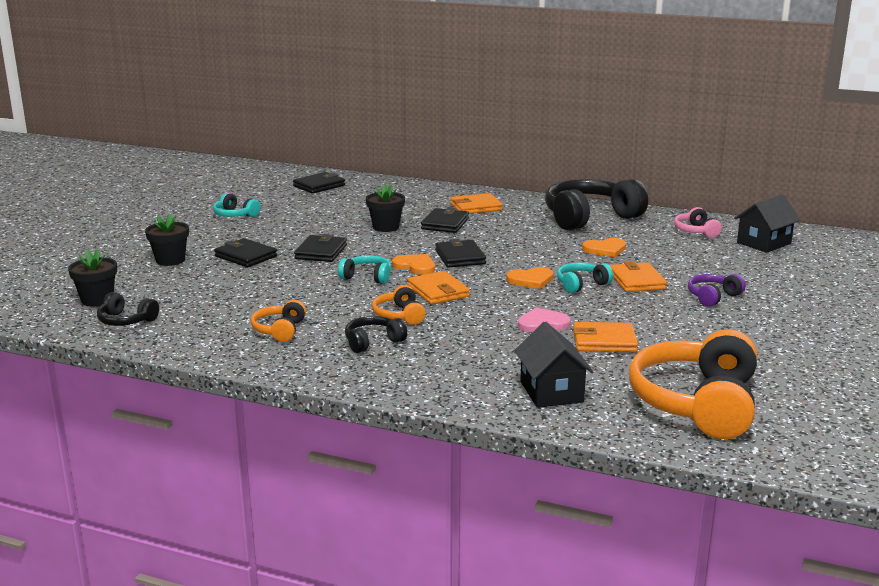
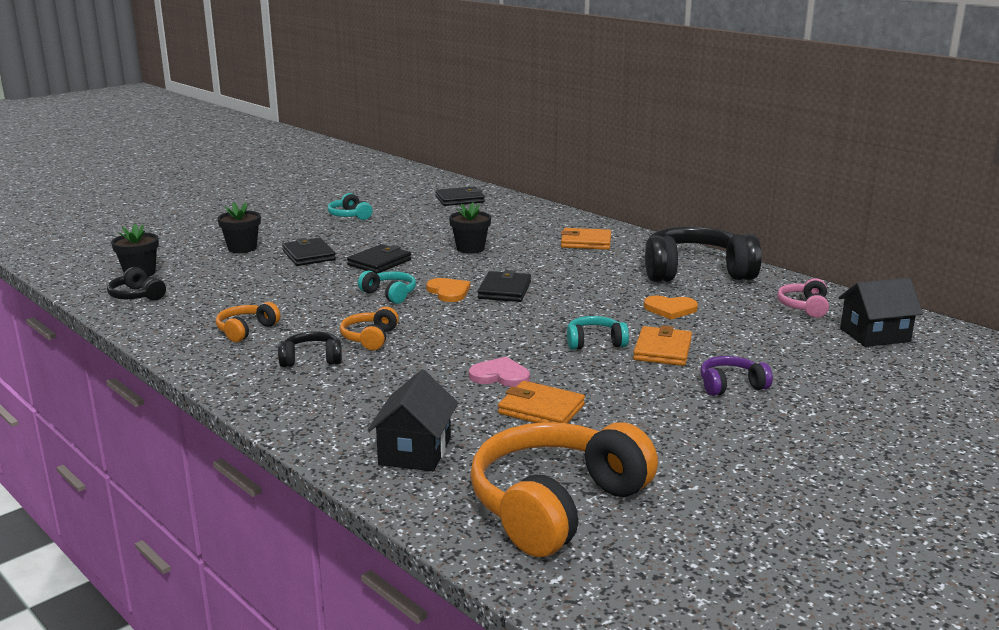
camera: 25 degrees right, 0 degrees up
(438, 291) = (438, 321): orange wallet -> none
(445, 224) = (533, 254): black wallet -> none
(531, 280) = (547, 327): orange heart -> none

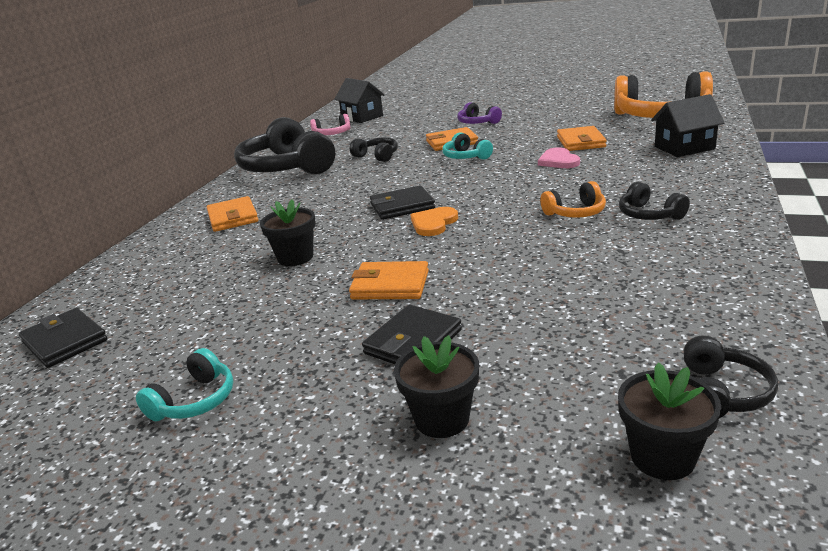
camera: 115 degrees left, 5 degrees up
(246, 330) = (658, 265): orange headphones -> none
(379, 262) = (390, 285): black wallet -> orange wallet
(390, 294) = (474, 243): turquoise headphones -> none
(670, 309) = (377, 156): orange heart -> black headphones

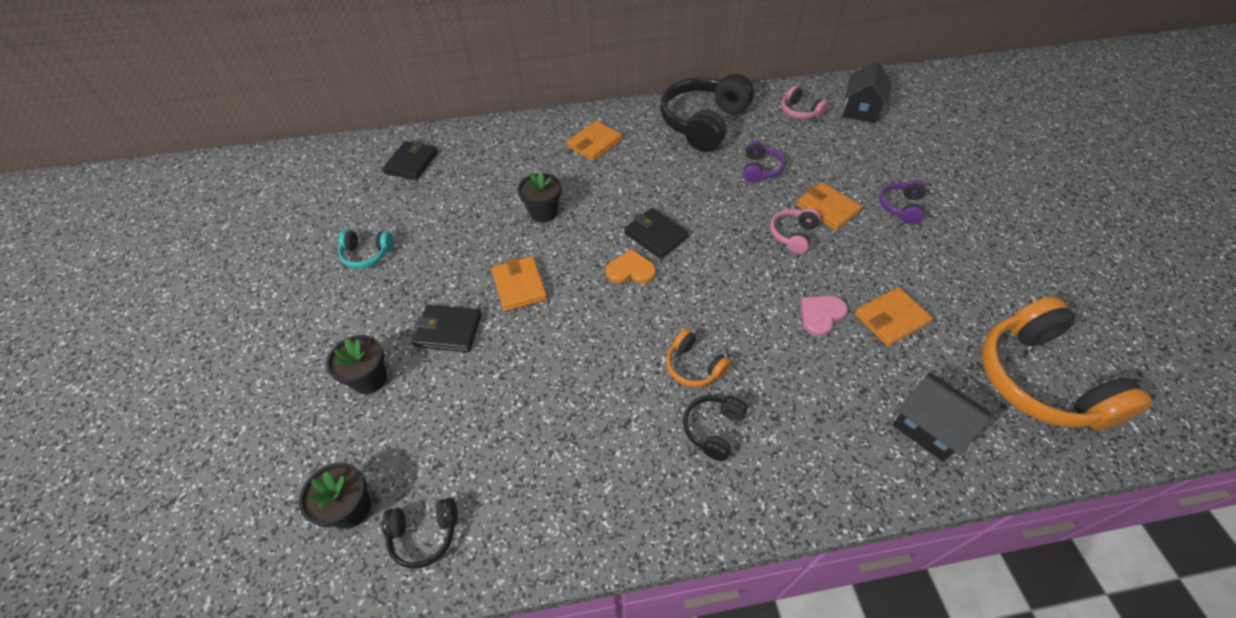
camera: 60 degrees right, 25 degrees up
(377, 156) = (760, 169): black headphones -> purple headphones
(466, 157) = (793, 235): turquoise headphones -> pink headphones

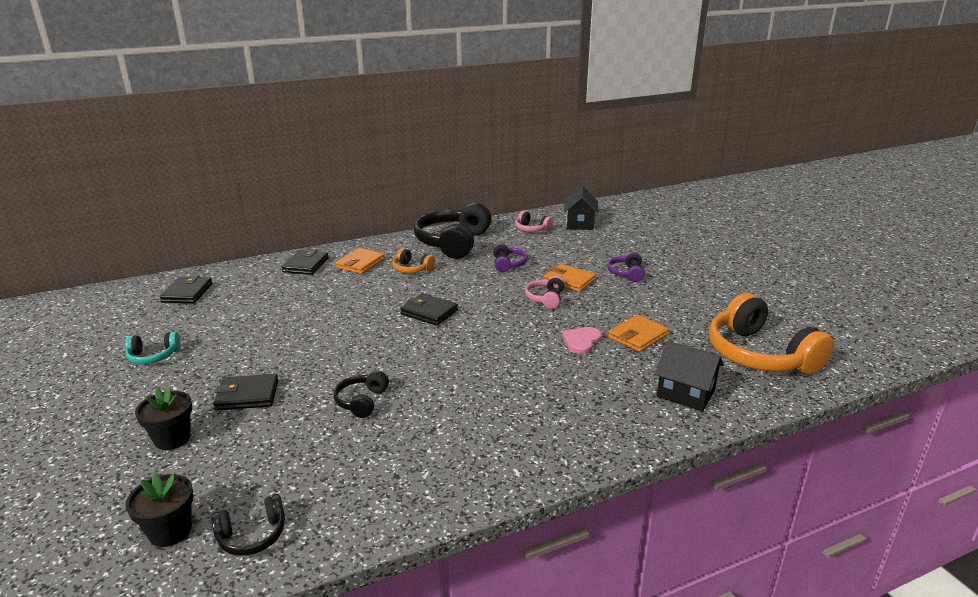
camera: 15 degrees left, 25 degrees down
(519, 286) = (311, 358): orange wallet -> none
(536, 137) = (306, 265): none -> black wallet
(543, 212) = (323, 310): black flower pot -> none
(631, 270) = (412, 335): orange heart -> none
(694, 366) = (483, 386): orange headphones -> orange headphones (412, 269)
(713, 429) = (510, 421): black headphones -> black headphones (362, 401)

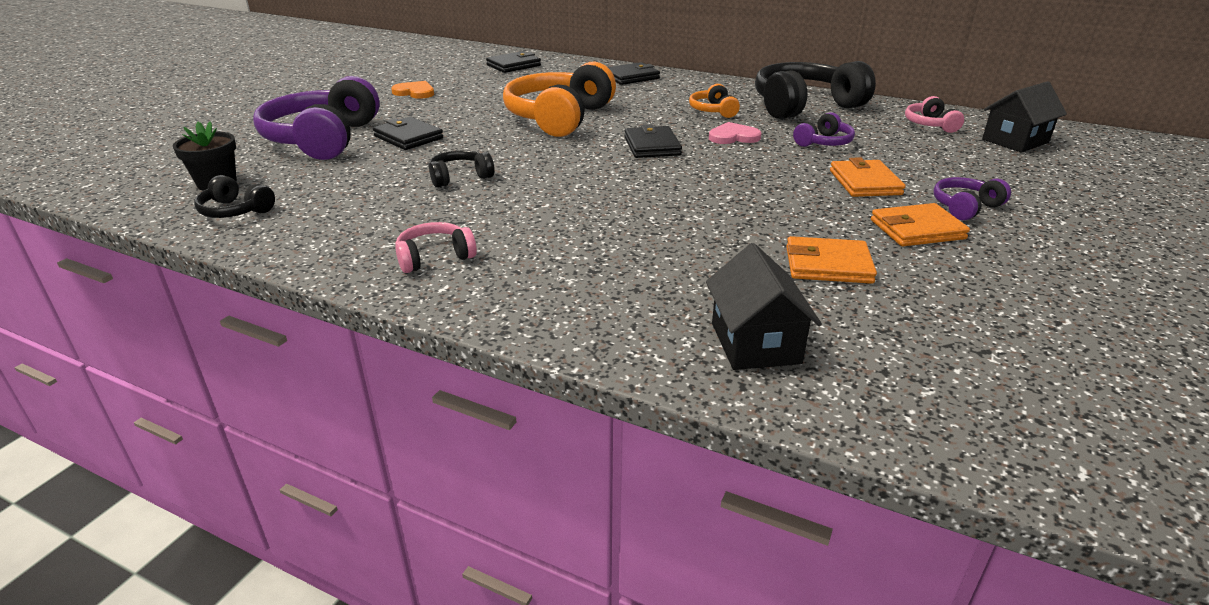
camera: 50 degrees right, 5 degrees up
(153, 356) = (415, 92): turquoise headphones -> orange heart
(172, 439) = (323, 139): black flower pot -> purple headphones
(360, 264) = (677, 91): orange wallet -> orange wallet (917, 229)
(545, 298) = (796, 185): pink headphones -> pink headphones (434, 257)
(581, 341) = (746, 235): pink heart -> pink heart (733, 137)
(759, 355) = (972, 375): orange headphones -> orange headphones (559, 118)

